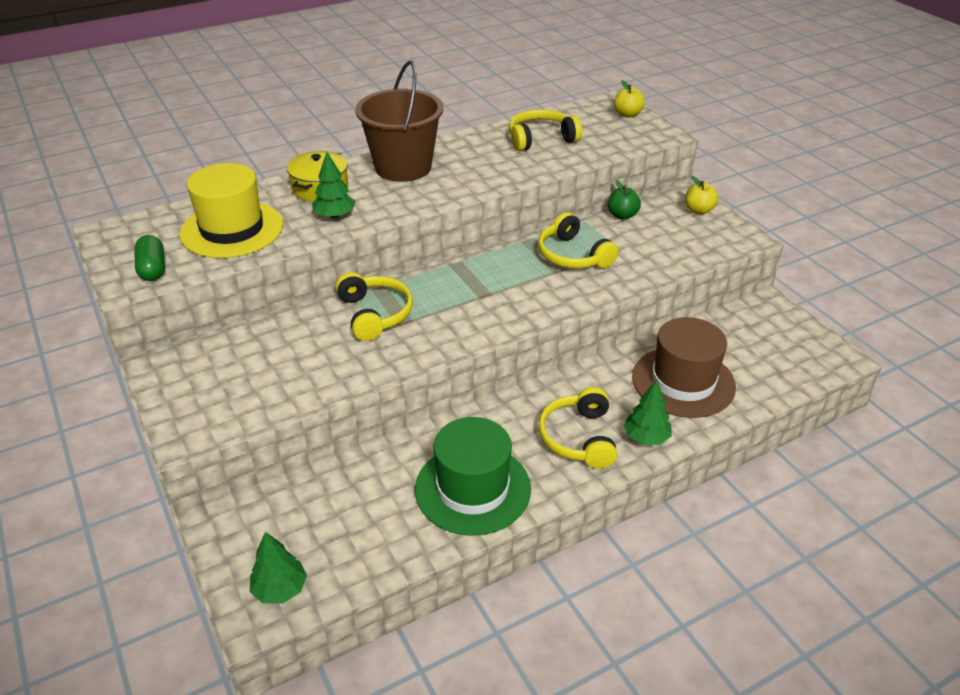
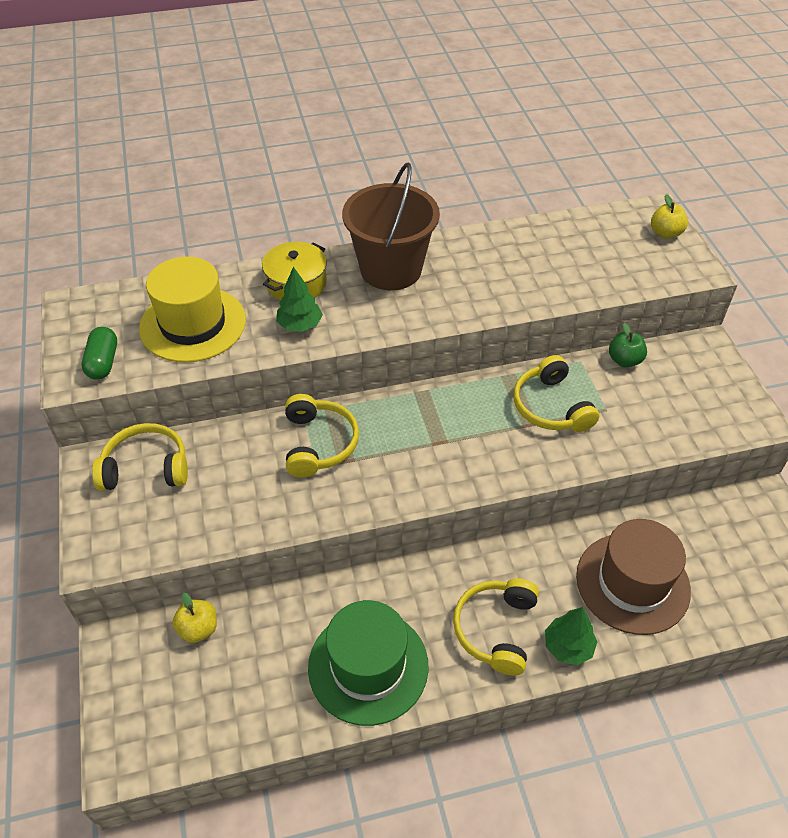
camera: 15 degrees right, 10 degrees up
(280, 589) = (151, 737): green tree -> none
(541, 139) = (553, 254): yellow headphones -> yellow headphones (146, 468)
(698, 210) = (715, 369): yellow apple -> yellow apple (198, 629)

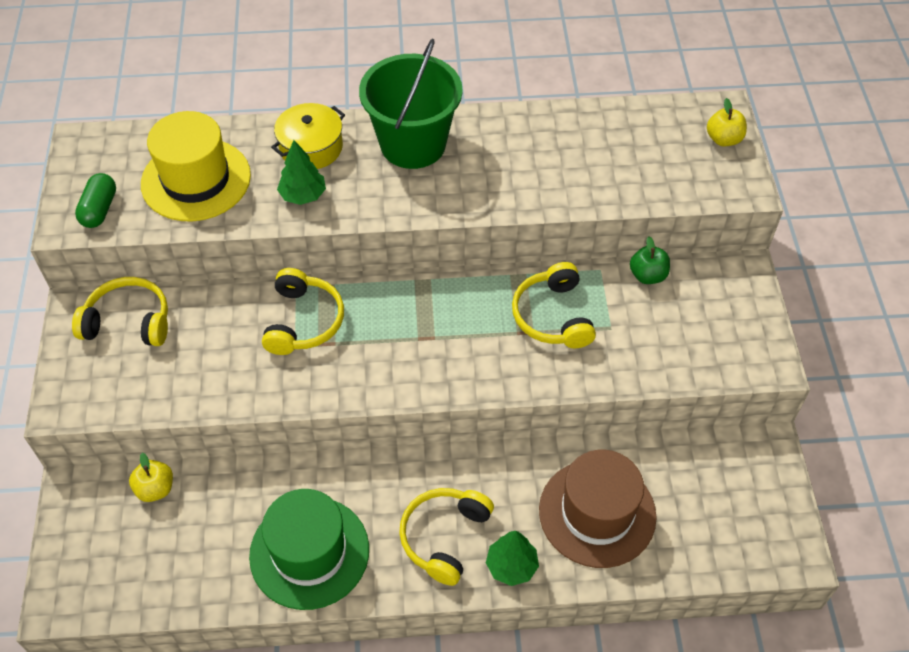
camera: 10 degrees right, 5 degrees up
(391, 269) = (413, 144): brown bucket -> green bucket

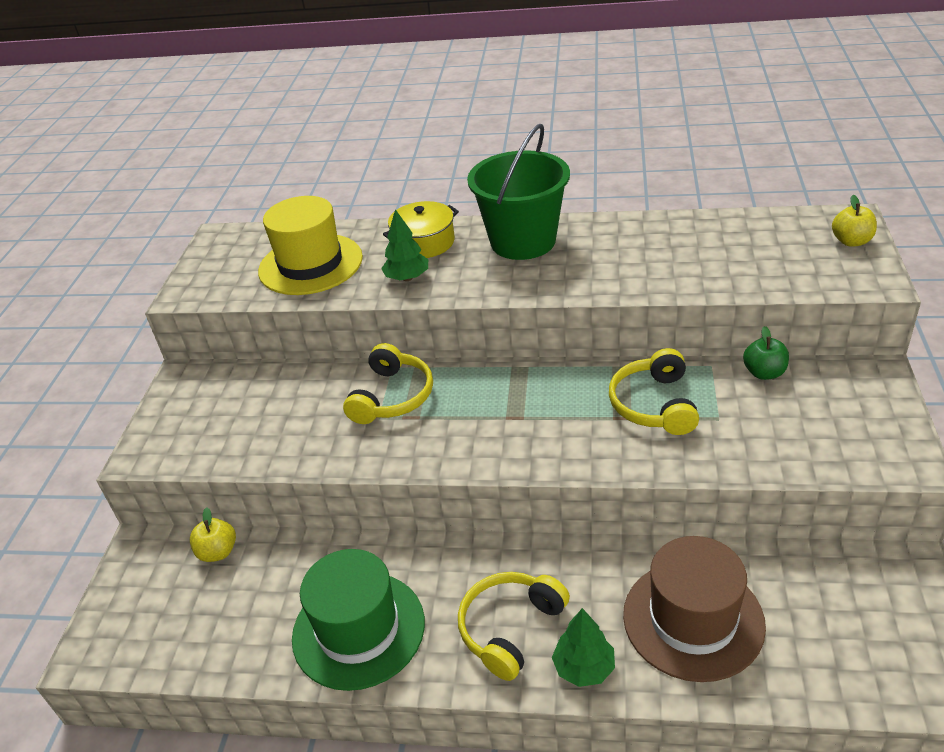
camera: 15 degrees right, 15 degrees down
(99, 209) = (216, 284): green capsule -> none
(128, 322) = (225, 389): yellow headphones -> none

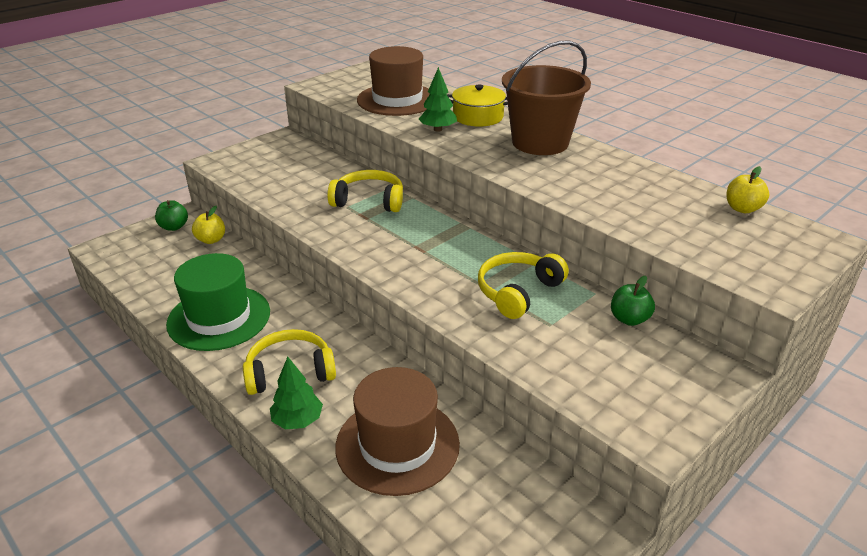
camera: 35 degrees right, 5 degrees down
(146, 567) = (174, 227): none -> green apple
(310, 264) = (397, 100): yellow hat -> brown hat
(392, 396) = (369, 201): yellow headphones -> yellow headphones turned 135 degrees counterclockwise
(523, 241) = (540, 142): green bucket -> brown bucket
(851, 241) = (800, 254): yellow apple -> yellow apple (742, 209)

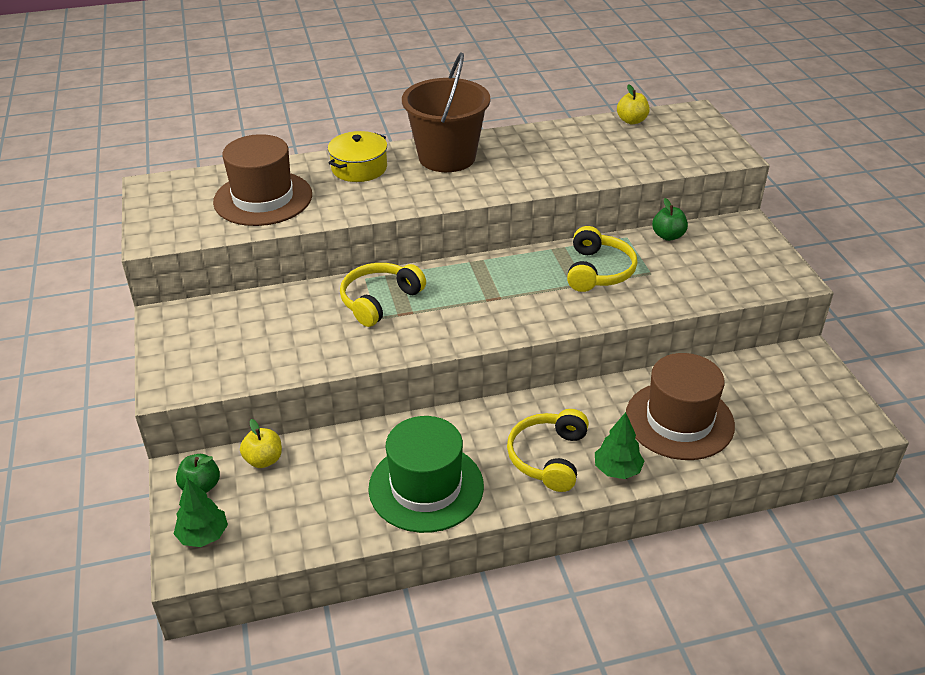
camera: 60 degrees left, 5 degrees up
(438, 129) = (362, 198): green tree -> green tree (203, 535)
(518, 292) = (598, 271): yellow headphones -> yellow headphones turned 150 degrees counterclockwise

